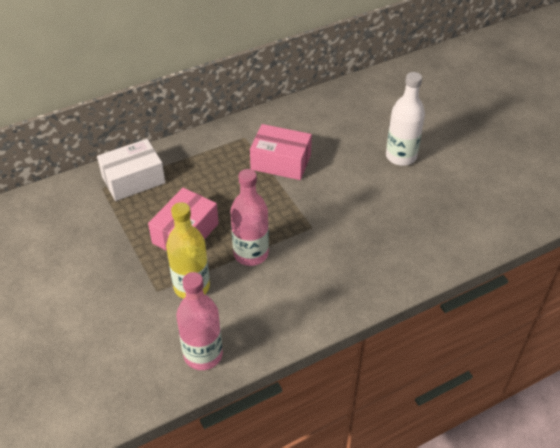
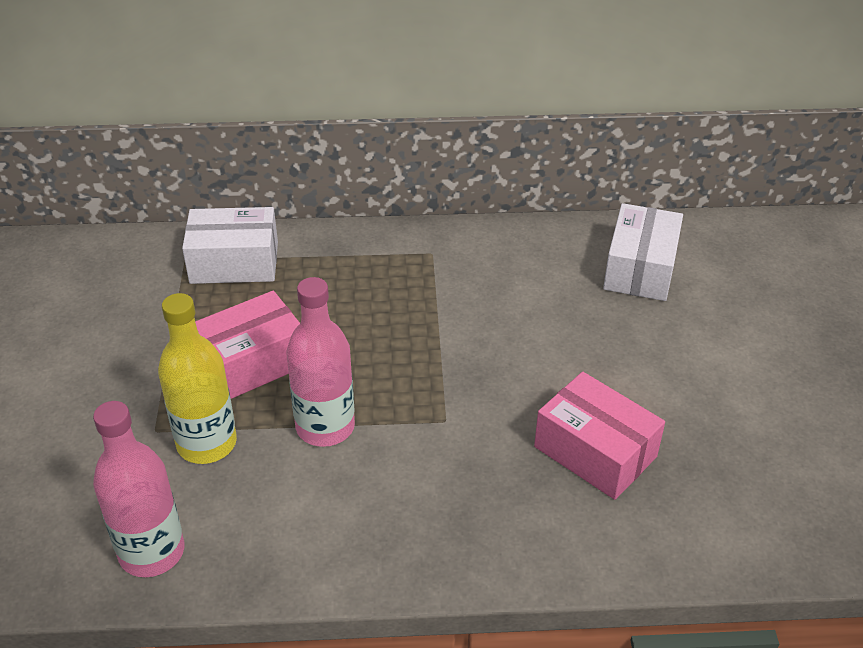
camera: 25 degrees right, 5 degrees down
(281, 162) = (462, 306): pink box -> pink box (595, 452)
(360, 110) = (640, 269): none -> white box
(401, 156) = (662, 360): white bottle -> none

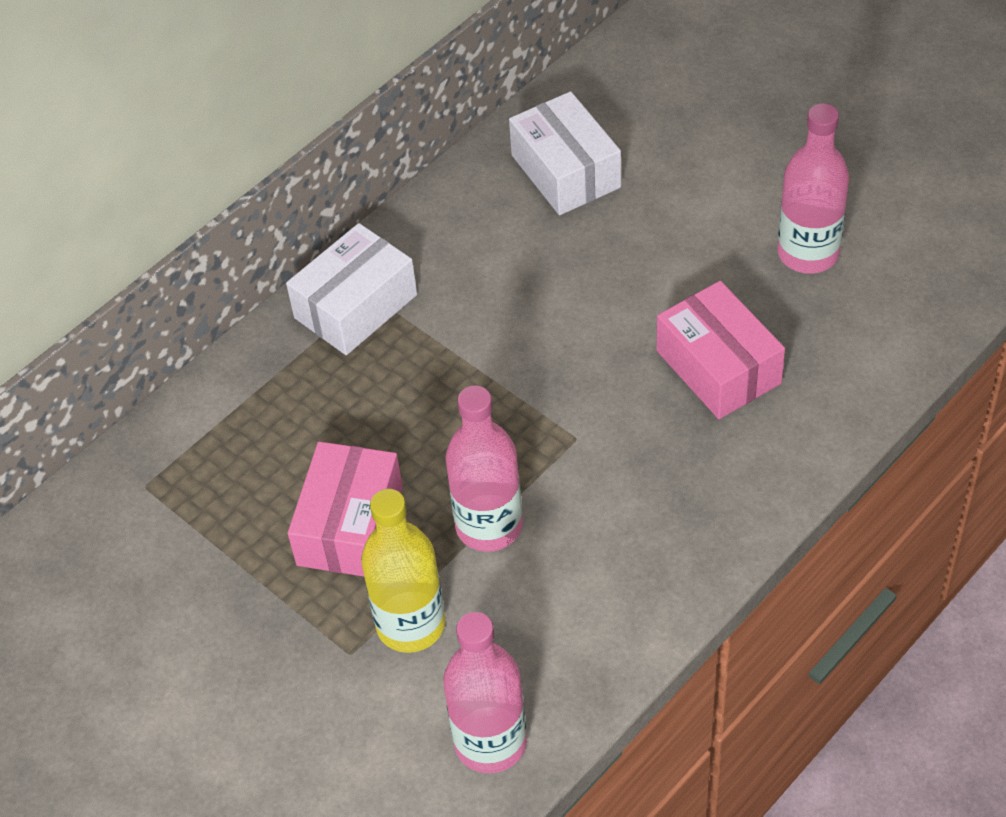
camera: 40 degrees left, 10 degrees up
(234, 262) = (197, 450): white box -> white box (355, 306)
(595, 452) = (718, 367): pink box -> pink box turned 60 degrees clockwise
(753, 431) = (808, 253): none -> pink bottle

